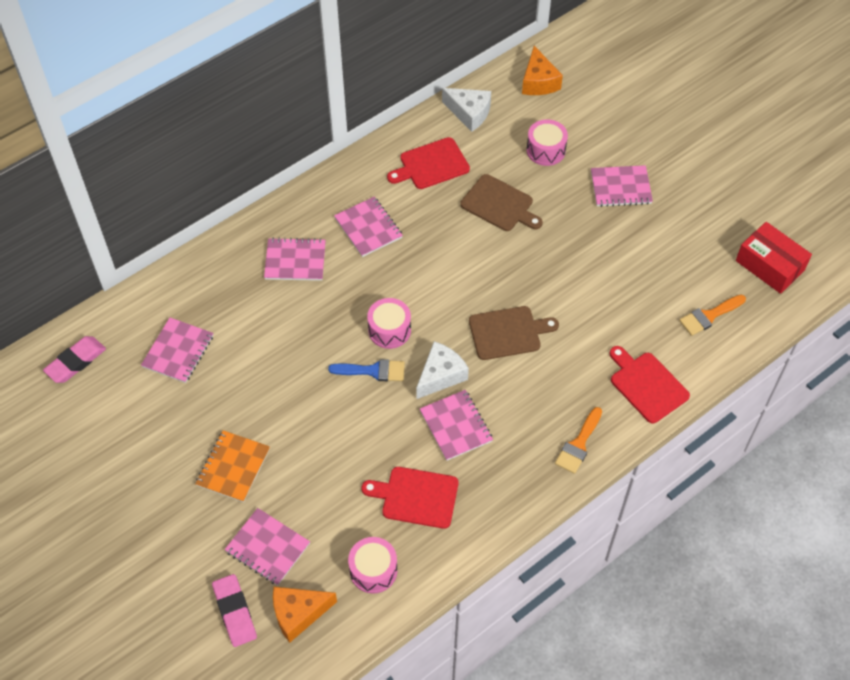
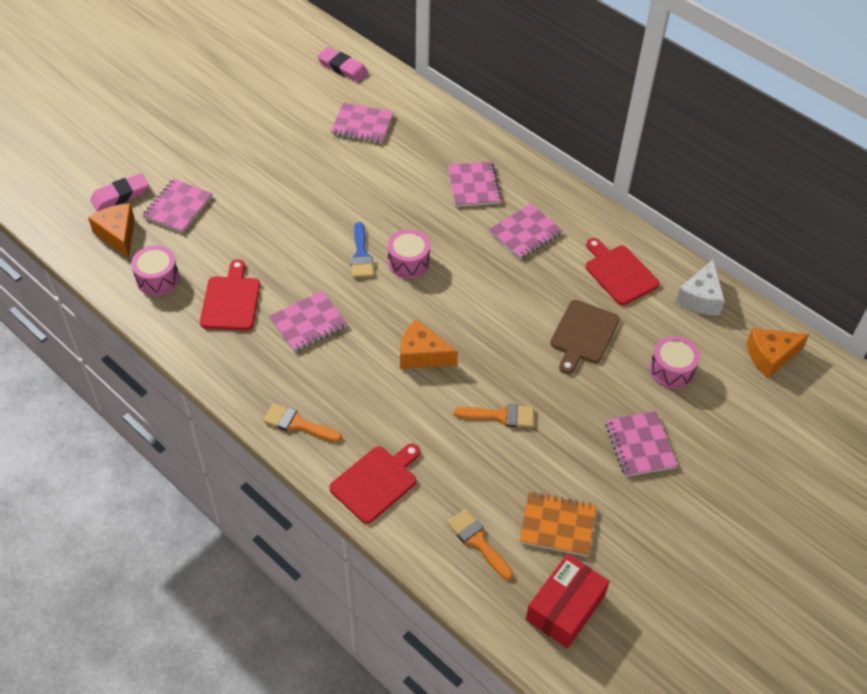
camera: 80 degrees right, 5 degrees down
(233, 467) = (252, 175): orange notebook -> orange notebook (557, 525)
(440, 375) = (363, 306): white cheese -> none
(508, 332) = (422, 355): brown cutting board -> orange cheese
(583, 280) = (500, 416): none -> orange brush

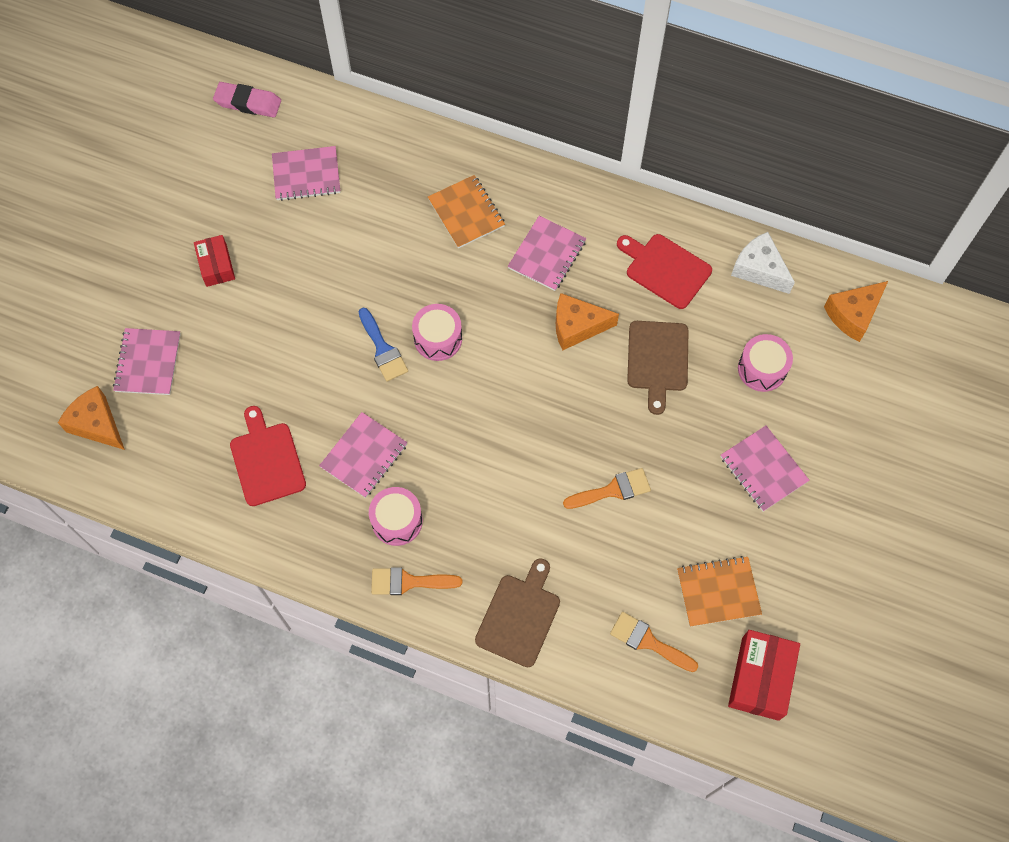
camera: 20 degrees left, 15 degrees up
(120, 195) = (73, 371): pink eraser -> none
(157, 278) = (171, 464): pink drum -> pink drum (397, 521)
(263, 161) = (216, 265): none -> red box
(376, 482) = (519, 616): red cutting board -> brown cutting board
(422, 355) = (502, 449): orange cheese -> orange cheese (577, 326)
(473, 186) = (466, 213): pink notebook -> orange notebook
(700, 298) = (759, 269): white cheese -> white cheese turned 135 degrees clockwise

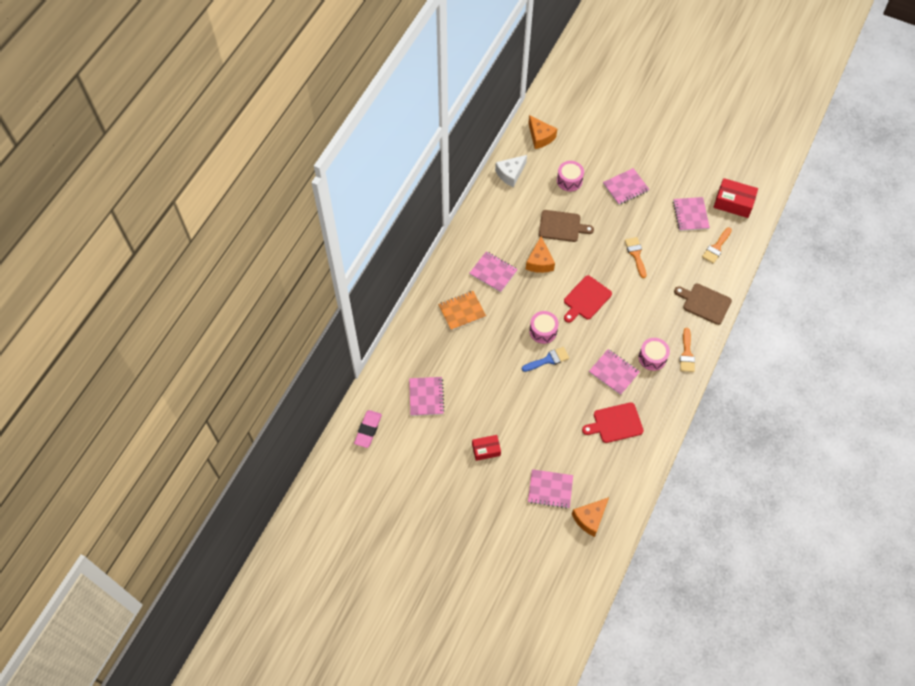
camera: 85 degrees left, 5 degrees down
(665, 269) = (507, 217): red cutting board -> red cutting board (586, 299)
(718, 592) = (690, 215): orange notebook -> pink notebook

